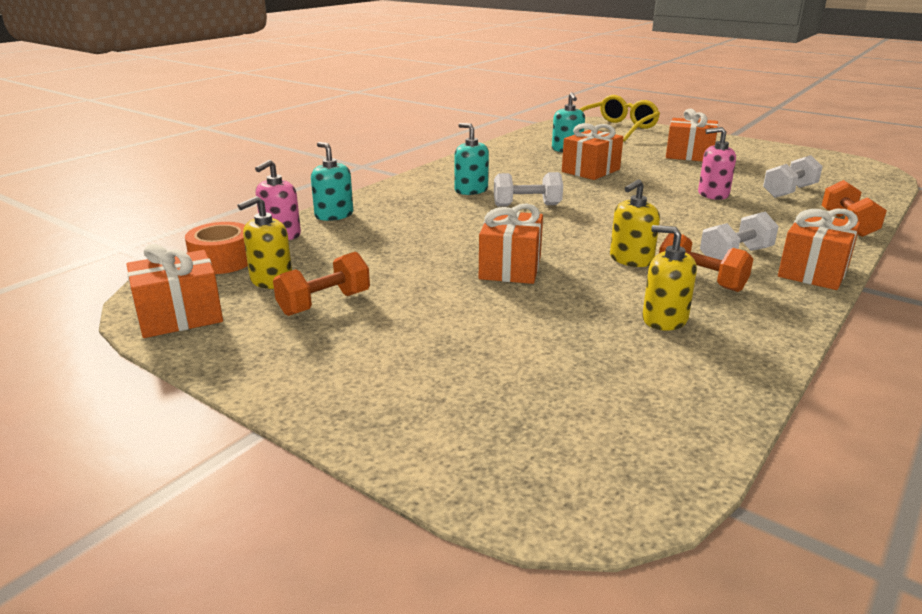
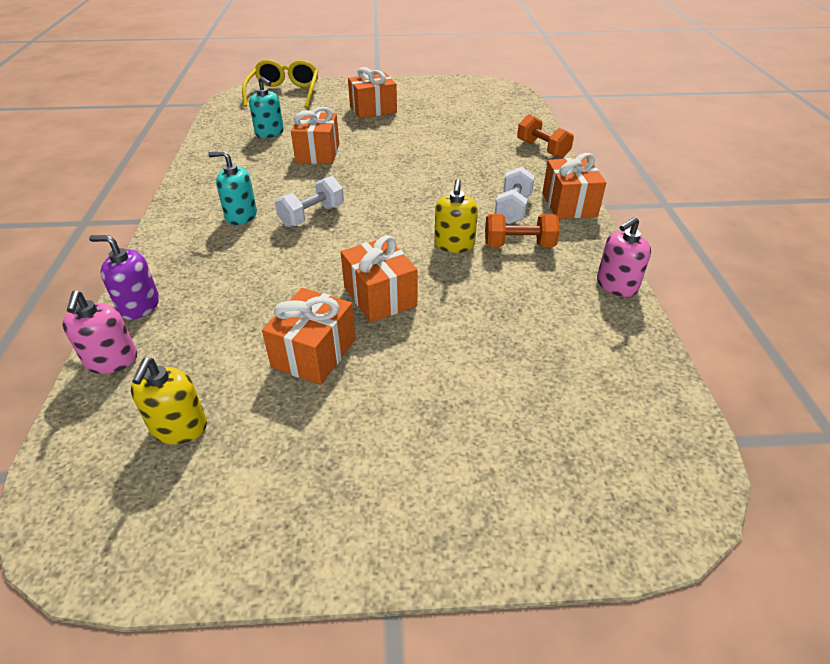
camera: 40 degrees left, 15 degrees up
(180, 316) = (136, 536): orange gift -> orange gift (314, 353)
(222, 261) = (86, 431): orange tape -> none
(324, 303) = (271, 426): orange dumbbell -> none
(334, 215) = (139, 306): turquoise soap dispenser -> purple soap dispenser
(664, 319) = (538, 296): yellow soap dispenser -> none
(713, 194) = (434, 149): pink soap dispenser -> pink soap dispenser (616, 285)
(789, 191) = (478, 128): white dumbbell -> none

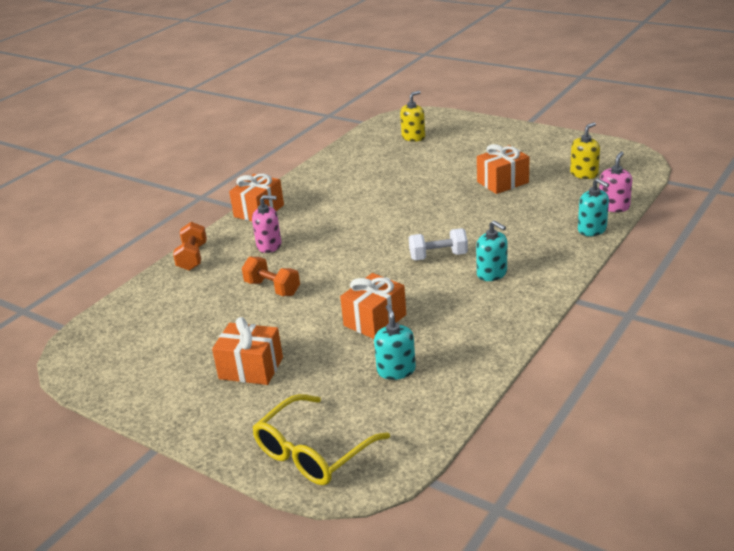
camera: 140 degrees left, 10 degrees down
(139, 306) = (592, 229): purple soap dispenser -> turquoise soap dispenser
(380, 296) = (444, 196): orange gift -> none
(454, 244) = (367, 209): yellow soap dispenser -> yellow soap dispenser (413, 137)
(513, 209) = (298, 219): white dumbbell -> none
(519, 245) = (331, 198): orange dumbbell -> orange dumbbell (272, 288)
(616, 285) = (316, 167): pink soap dispenser -> pink soap dispenser (269, 245)

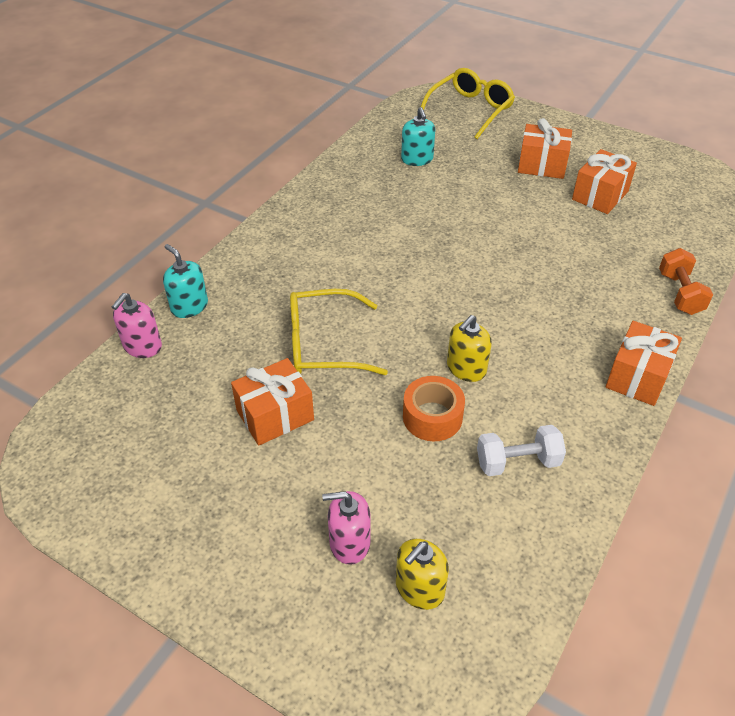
camera: 175 degrees right, 15 degrees up
(269, 245) = (590, 307): pink soap dispenser -> pink soap dispenser (349, 543)
(272, 288) = (558, 244): orange dumbbell -> none
(375, 320) = (441, 203): orange gift -> orange gift (600, 195)
(401, 187) = (432, 417): none -> orange tape
(438, 256) = (378, 276): white dumbbell -> white dumbbell (517, 462)
(477, 214) = (323, 344): none -> yellow glasses
(492, 273) = (322, 249): turquoise soap dispenser -> none
(584, 174) = (146, 426): yellow soap dispenser -> yellow soap dispenser (466, 368)

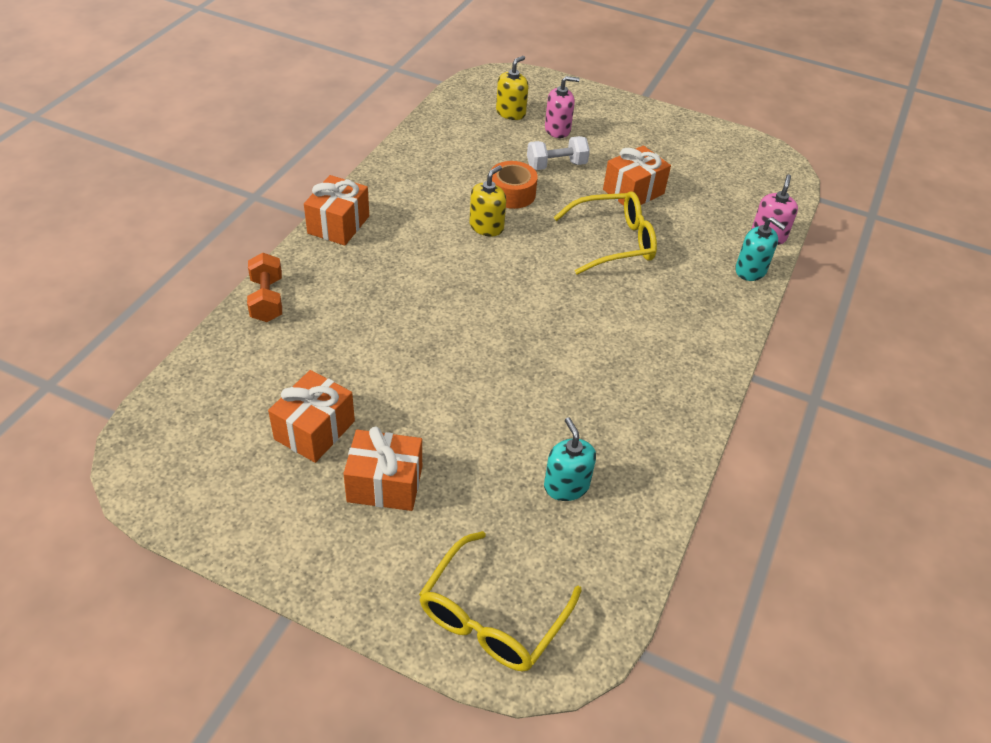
camera: 170 degrees right, 0 degrees up
(517, 462) = (447, 169): white dumbbell -> white dumbbell (556, 165)

